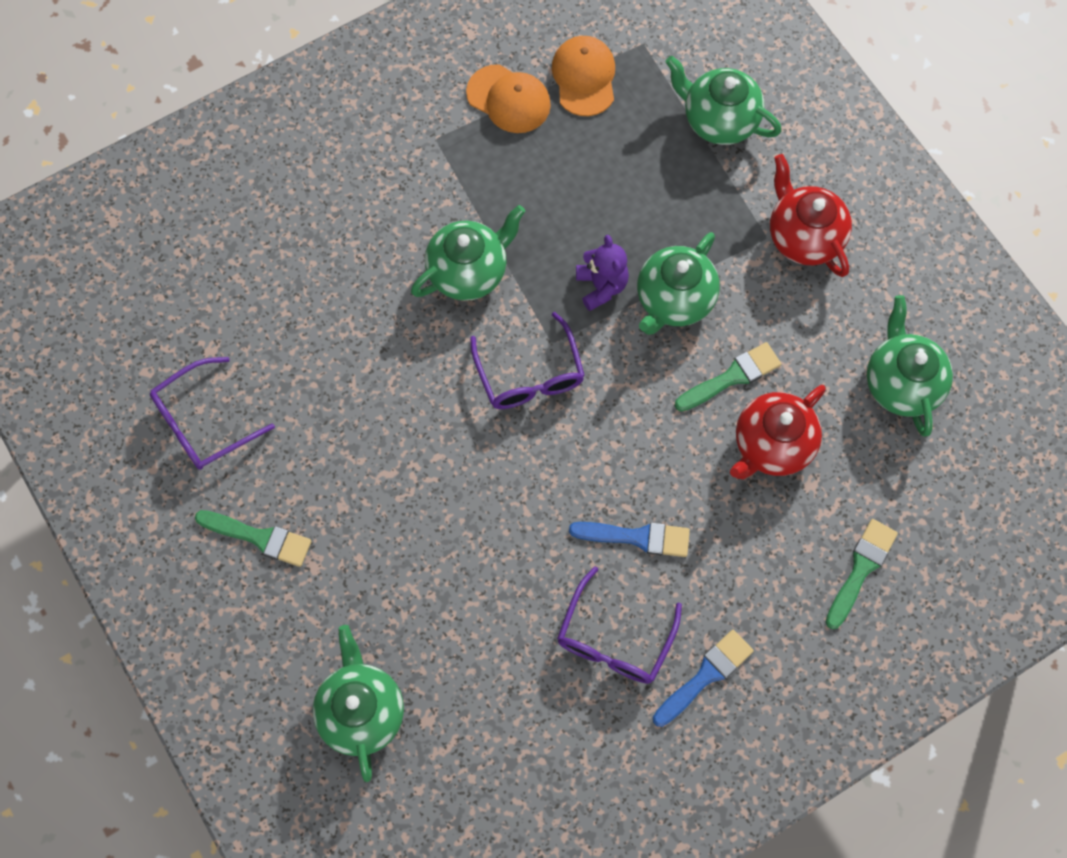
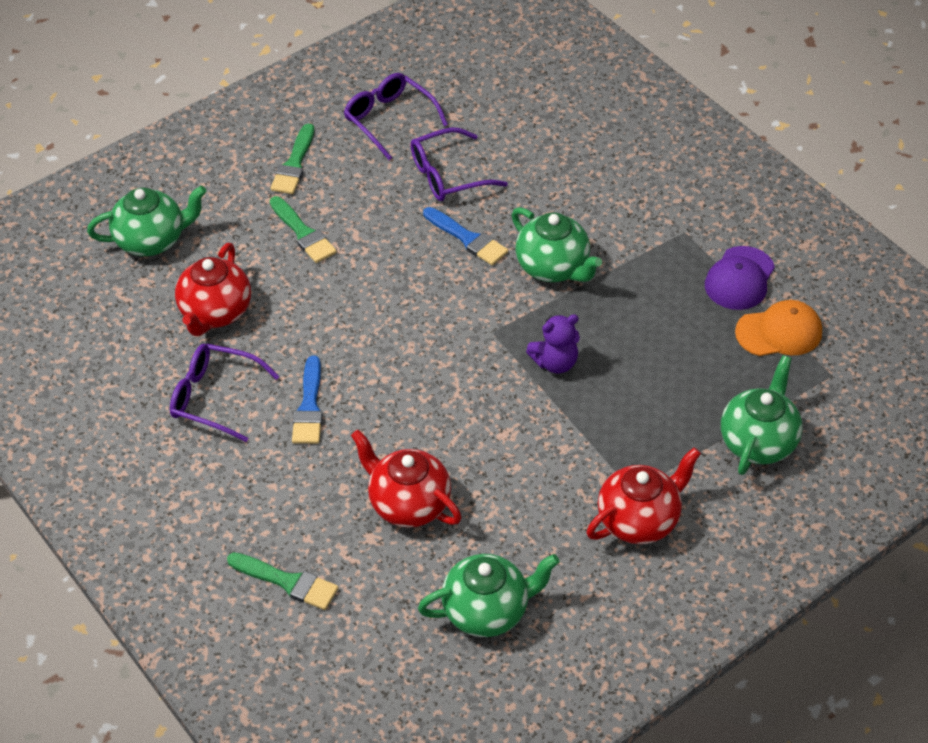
camera: 85 degrees right, 20 degrees down
(489, 636) = (215, 313): none -> red teapot
(508, 99) = (739, 278): orange cap -> purple cap
(529, 374) = (458, 318): purple glasses -> purple glasses (448, 175)
(674, 300) = (550, 418): green teapot -> none
(705, 675) = (182, 465): blue brush -> blue brush (468, 239)
(732, 377) = (476, 468): green brush -> green brush (303, 233)

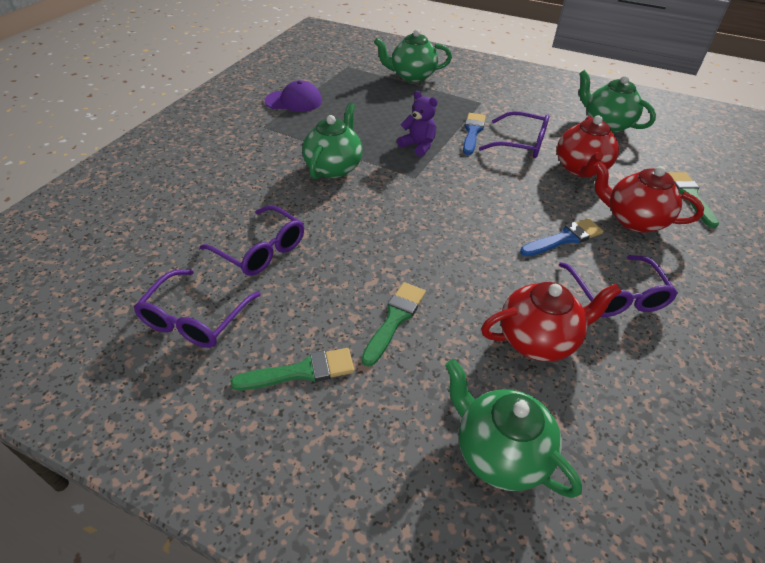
camera: 120 degrees left, 5 degrees down
(468, 239) = (332, 215): blue brush -> blue brush (472, 132)
(499, 474) = (521, 143): none -> purple glasses
(639, 520) = (497, 96): red teapot -> red teapot (633, 220)
(779, 332) = (328, 83): orange cap -> none

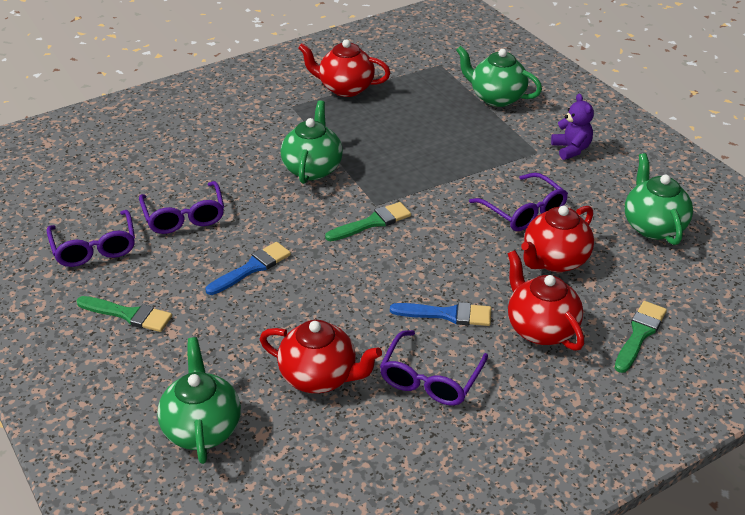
camera: 35 degrees right, 5 degrees down
(195, 319) = (94, 248): purple glasses -> purple glasses turned 75 degrees counterclockwise
(294, 101) = (345, 88): purple cap -> red teapot
(334, 167) = (312, 168): green teapot -> green teapot turned 45 degrees counterclockwise
(395, 319) = (228, 311): green brush -> green brush (372, 222)
(418, 146) = (414, 176): purple teddy bear -> purple teddy bear (571, 149)
(472, 132) = (487, 181): blue brush -> blue brush (252, 268)

